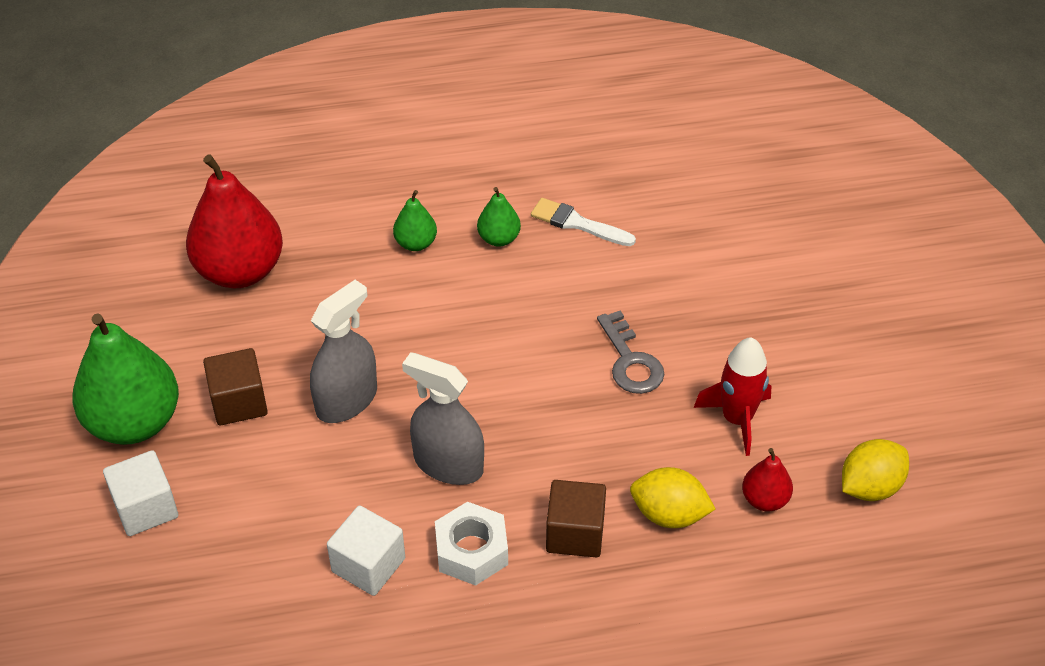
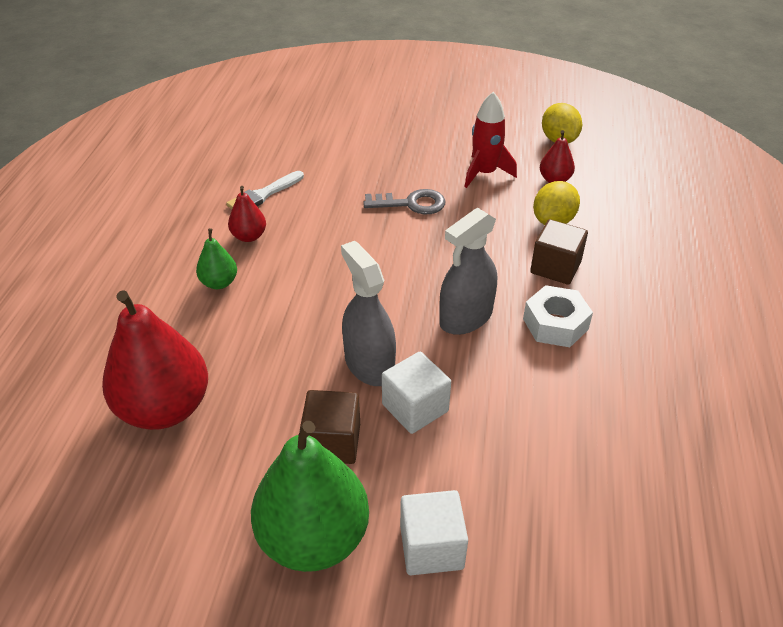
camera: 70 degrees left, 5 degrees down
(368, 565) = (551, 388): white cube -> white cube (415, 408)
(499, 238) = (249, 236): green pear -> red pear

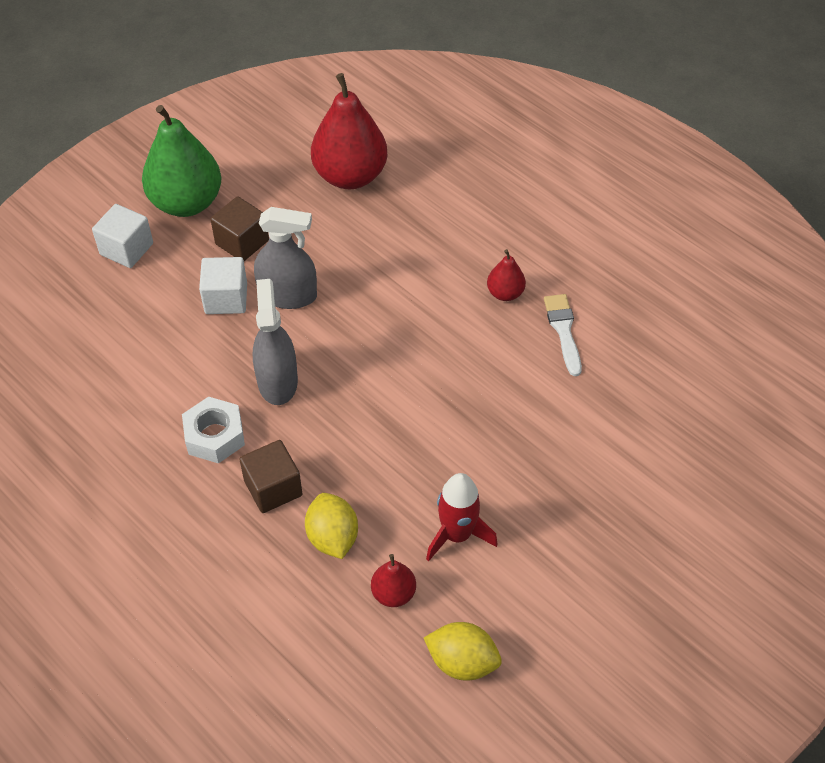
camera: 125 degrees right, 10 degrees up
(219, 283) = (457, 250): green pear -> none
(411, 204) = (457, 437): grey key -> none

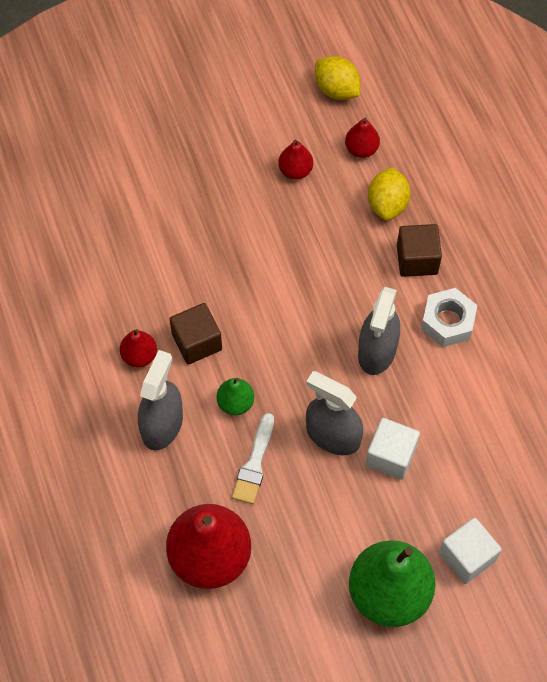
camera: 155 degrees left, 10 degrees up
(242, 242) = (352, 516): brown cube -> brown cube (197, 342)
(392, 288) = (235, 403): none -> green pear
(448, 248) = (162, 425): none -> grey spray bottle
(457, 534) = (295, 170): red rocket -> red pear
(563, 330) = (113, 299): white brush -> white brush (254, 463)

